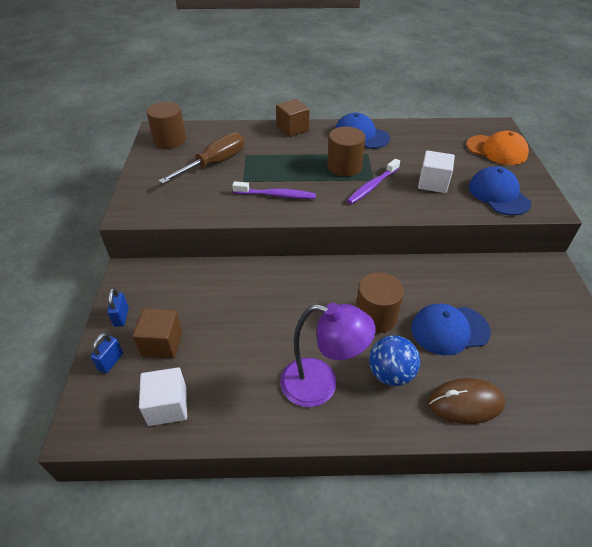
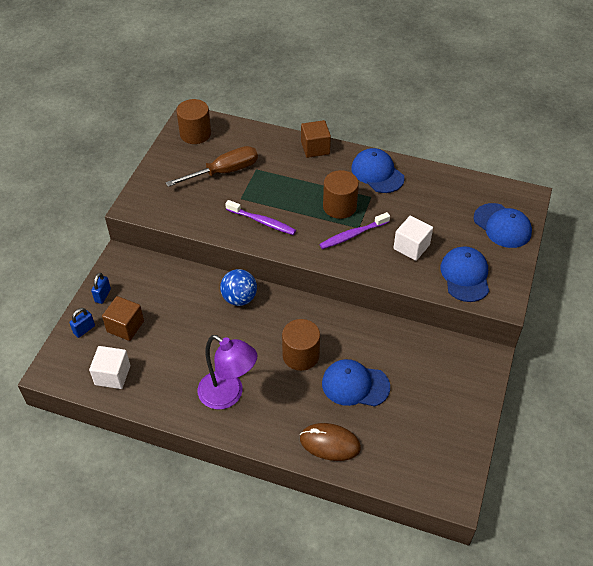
camera: 20 degrees right, 5 degrees up
(390, 373) = (285, 404): blue ball -> blue ball (239, 298)
(496, 150) = (502, 226): orange cap -> blue cap

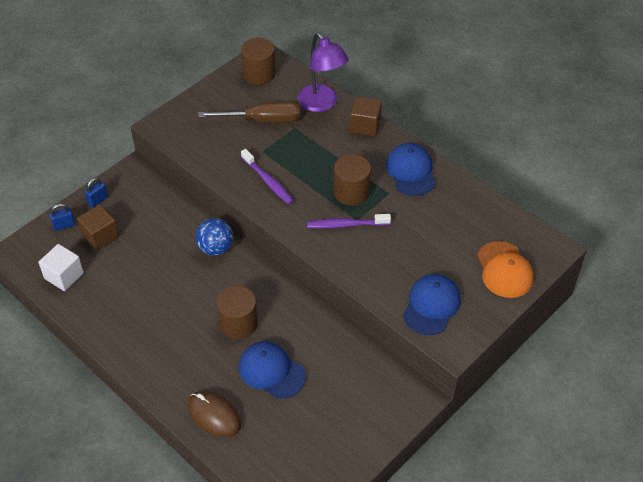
camera: 25 degrees right, 0 degrees up
(228, 395) = (151, 334): purple lamp -> purple lamp (322, 104)
(411, 247) = (396, 257): white cube -> none
(502, 226) = (504, 270): blue cap -> orange cap

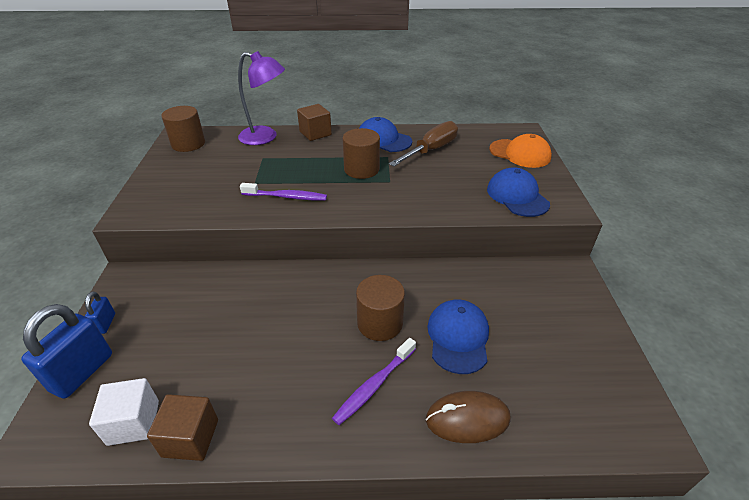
camera: 45 degrees left, 10 degrees down
(64, 225) = (82, 372): blue padlock -> blue padlock, size x1.97
(100, 236) = (143, 352): brown cube -> brown cube (190, 438)
(216, 248) = (283, 283): blue ball -> none
(263, 120) = (229, 165): brown screwdriver -> brown screwdriver (431, 150)
(271, 371) = (458, 337): blue cap -> blue cap turned 105 degrees clockwise
(346, 225) = (387, 188): purple toothbrush -> purple toothbrush (374, 385)

